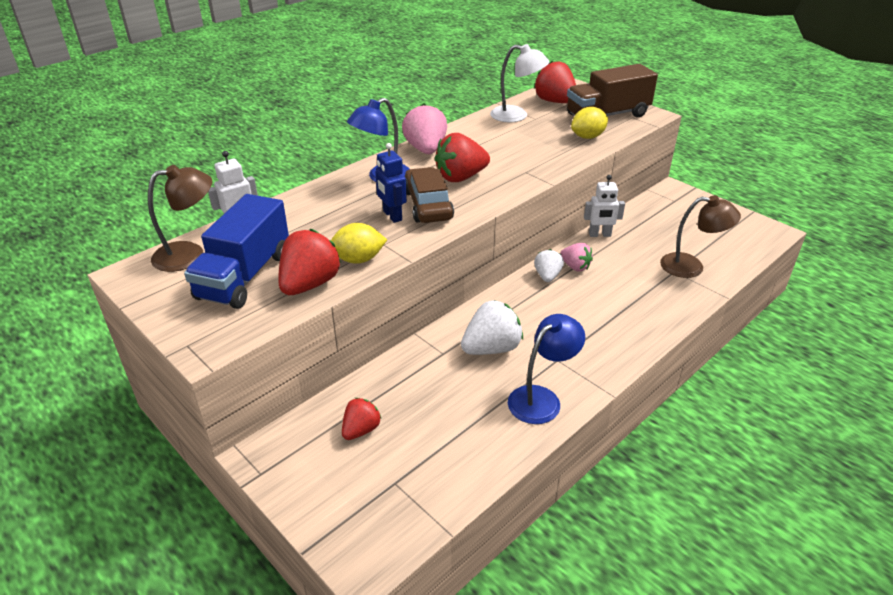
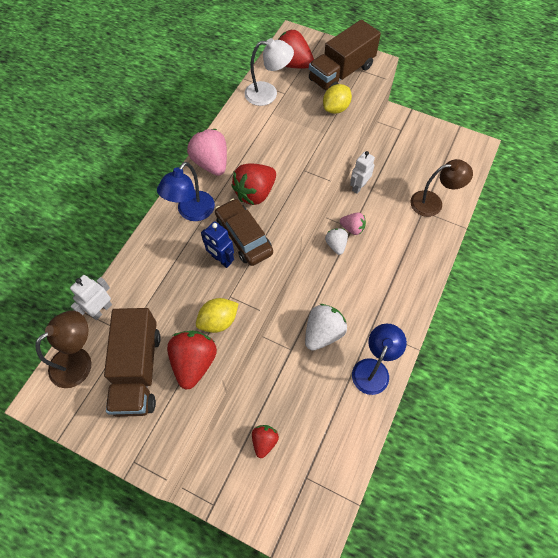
camera: 20 degrees left, 25 degrees up
(245, 276) = (138, 370): blue truck -> brown truck
(599, 235) = (358, 187): white robot -> white robot turned 150 degrees clockwise

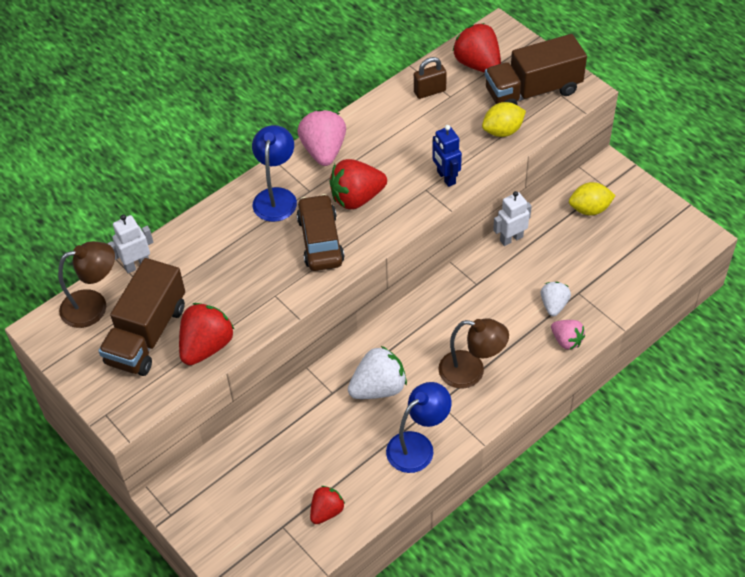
camera: 25 degrees right, 10 degrees down
(191, 212) = (276, 197): blue lamp -> blue lamp turned 135 degrees clockwise
(218, 321) = (251, 315): yellow lemon -> yellow lemon (589, 209)
(221, 259) = (284, 255): blue robot -> blue robot (446, 178)
(264, 441) = (255, 474): red strawberry -> red strawberry (326, 511)
(268, 94) = (429, 91): white lamp -> brown padlock
(336, 245) = (445, 297): white strawberry -> white strawberry (554, 305)
(352, 228) = (476, 284): pink strawberry -> pink strawberry (566, 340)
(433, 203) = (597, 287): brown lamp -> brown lamp (471, 371)

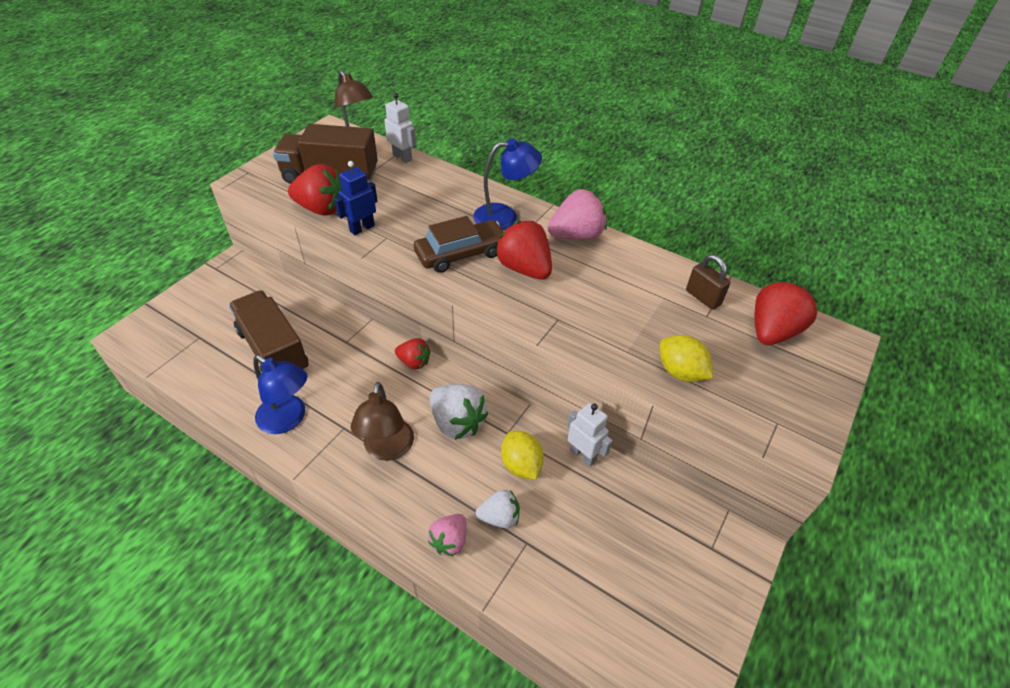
camera: 70 degrees right, 5 degrees down
(326, 511) = (213, 364): red strawberry -> red strawberry (414, 362)
(378, 388) = (355, 374): white strawberry -> white strawberry (457, 422)
(446, 178) = (582, 332): blue robot -> blue robot (362, 228)
(533, 91) = (764, 392): brown truck -> brown truck (273, 350)
(589, 209) = (664, 534): yellow lemon -> yellow lemon (521, 465)

